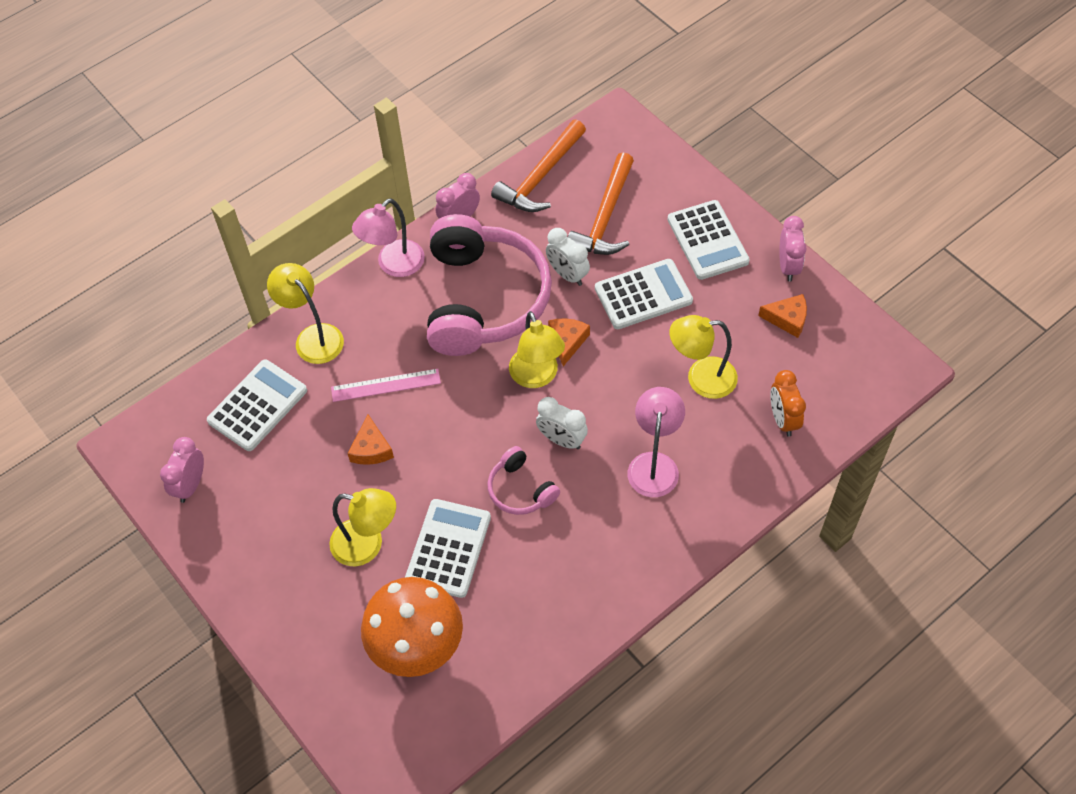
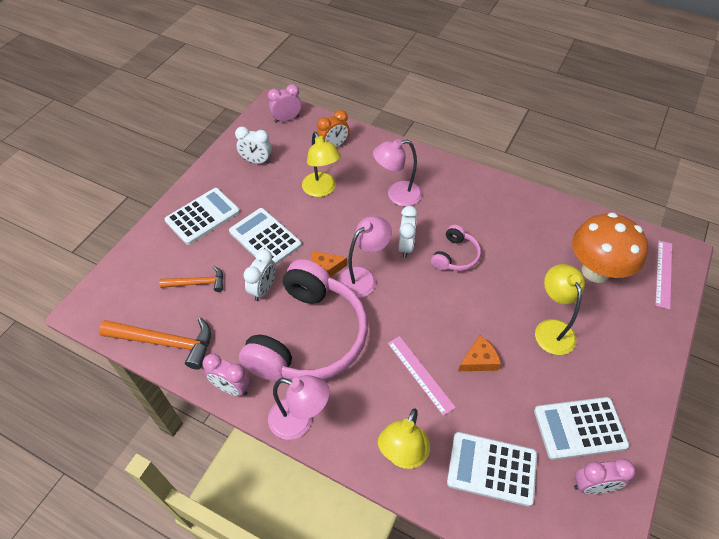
camera: 115 degrees left, 5 degrees down
(371, 734) = (663, 273): none -> pink ruler
(448, 548) = (521, 280): white calculator -> white calculator (579, 428)
(483, 299) = (309, 337): pink headphones -> pink headphones turned 135 degrees clockwise
(537, 377) = (363, 277): yellow lamp -> pink lamp
(605, 217) = (197, 283): orange hammer -> orange hammer, size x0.60
(787, 319) = (256, 161): orange cheese -> white clock
(788, 266) = (212, 170): pink clock -> pink clock (286, 119)

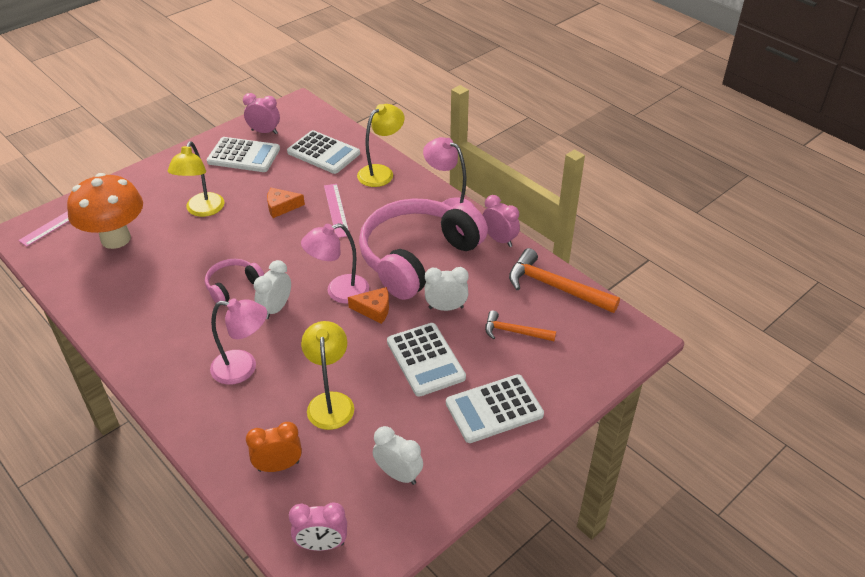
camera: 160 degrees left, 10 degrees down
(263, 289) = (446, 308): white clock -> white clock turned 45 degrees clockwise

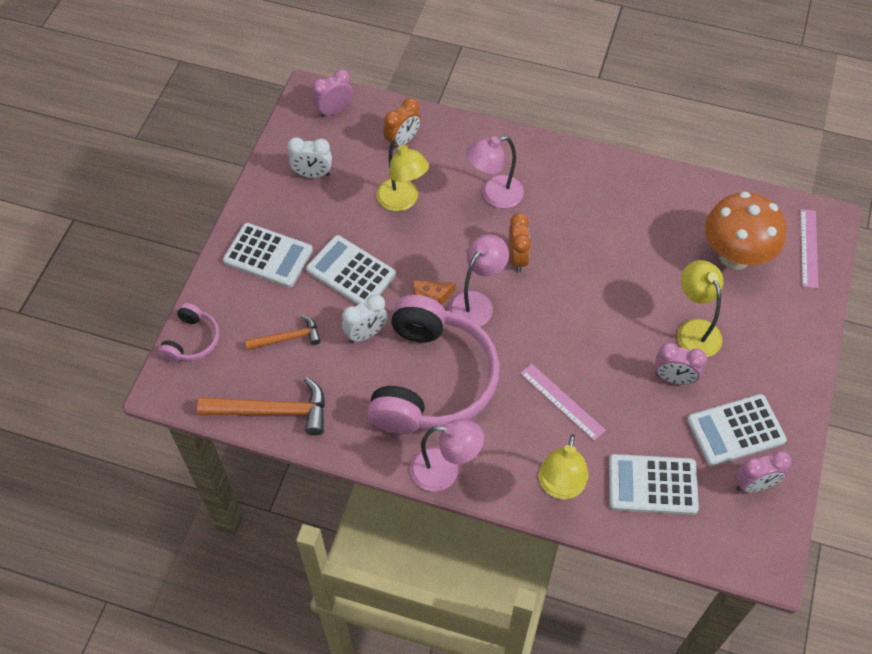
camera: 150 degrees right, 15 degrees up
(233, 286) = (576, 261): pink headphones -> pink headphones (192, 340)
(276, 308) = (517, 258): white clock -> orange clock
(281, 207) = (622, 376): orange cheese -> none
(494, 409) = (268, 256): white calculator -> white calculator turned 75 degrees clockwise
(499, 240) = (362, 448): pink clock -> pink clock (673, 378)

